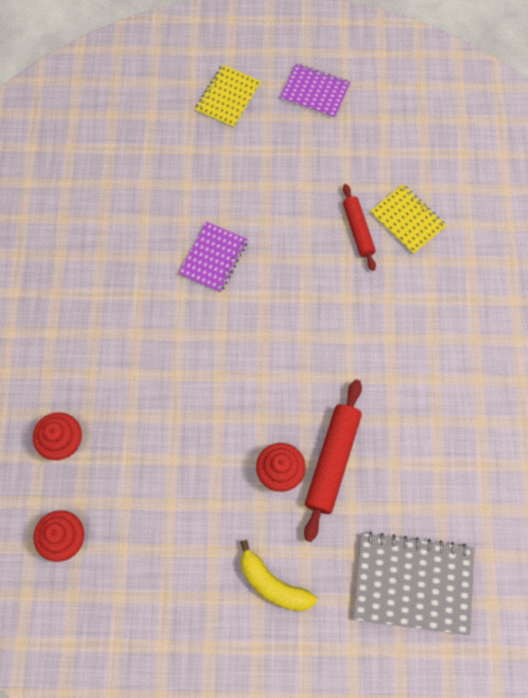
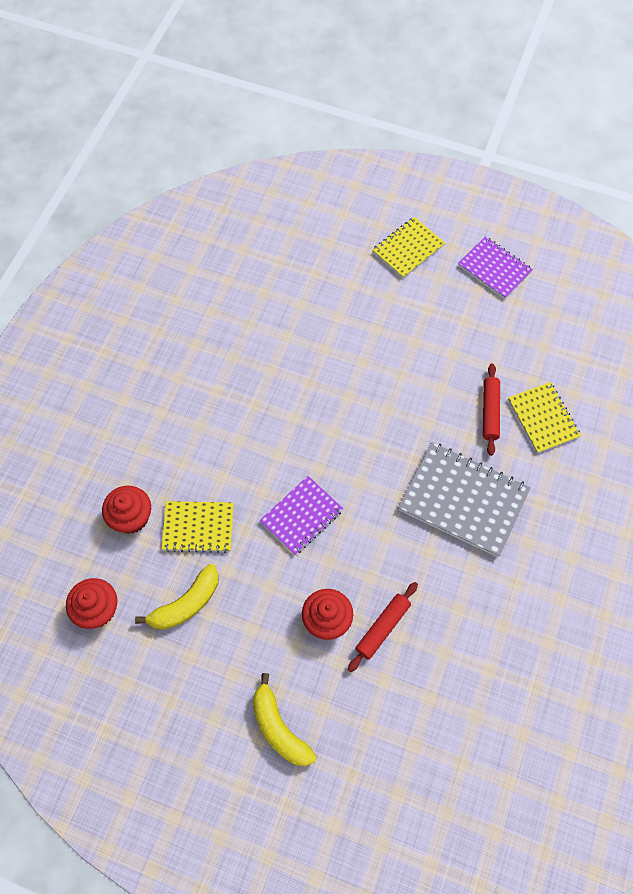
camera: 20 degrees right, 5 degrees down
(130, 429) = (198, 527): none -> yellow notebook
(145, 504) = (186, 604): none -> yellow banana
(213, 258) = (338, 393): purple notebook -> purple notebook (301, 516)
(332, 461) = (382, 628): red rolling pin -> red rolling pin, size x0.63
(413, 583) = (420, 781): grey notebook -> grey notebook (463, 500)

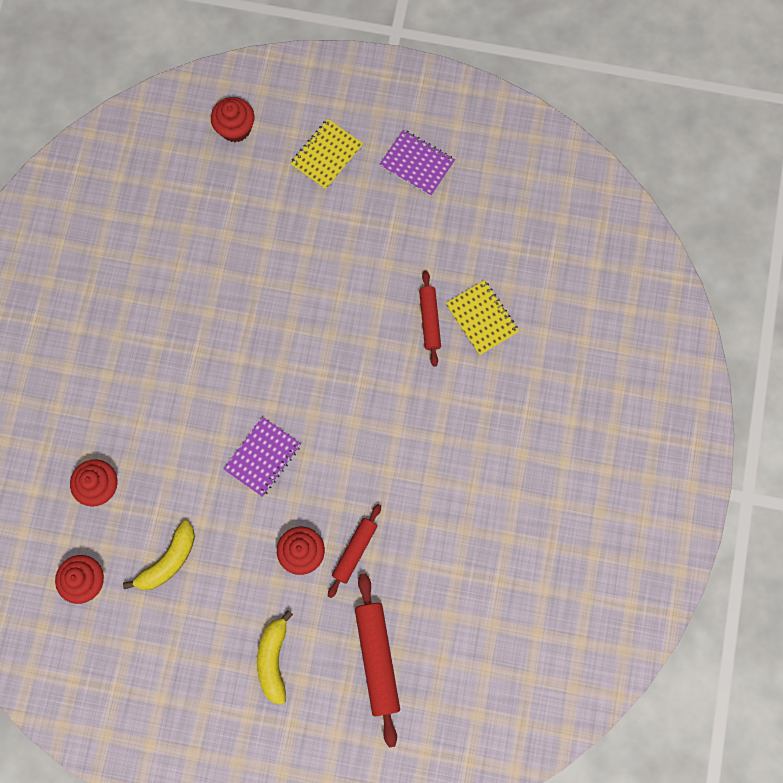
camera: 10 degrees left, 10 degrees up
(198, 527) = (166, 485): yellow notebook -> none
(279, 728) = (274, 659): yellow banana -> yellow banana turned 45 degrees clockwise
(325, 213) = (235, 128): none -> red cupcake
(390, 748) = (377, 659): none -> red rolling pin
(463, 500) = (414, 415): grey notebook -> none

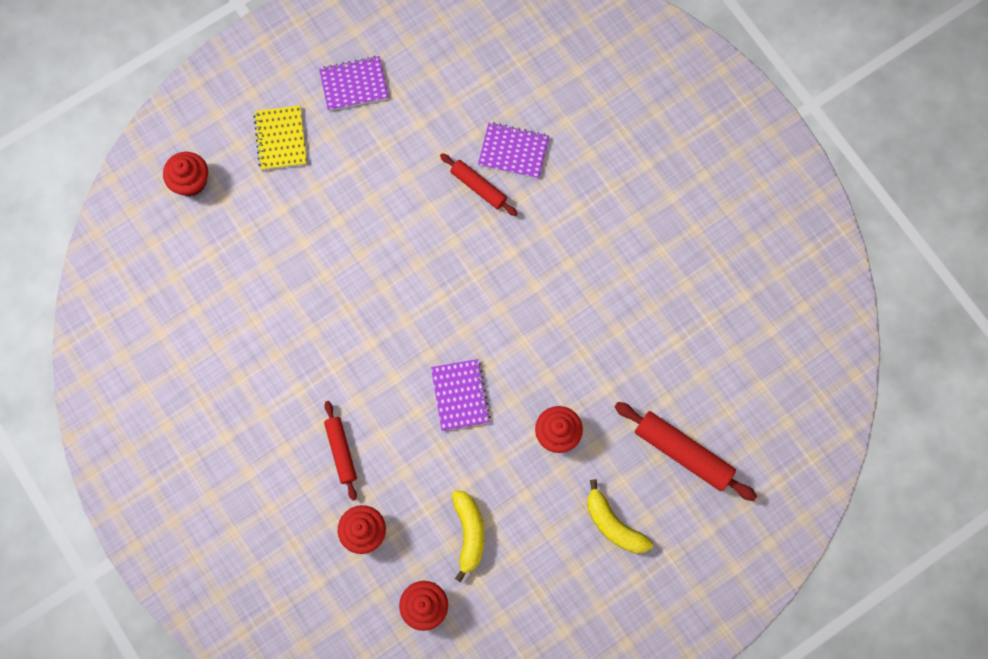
camera: 45 degrees left, 0 degrees up
(354, 551) = (592, 396): red rolling pin -> red rolling pin (341, 451)
(481, 318) = (513, 151): yellow notebook -> purple notebook

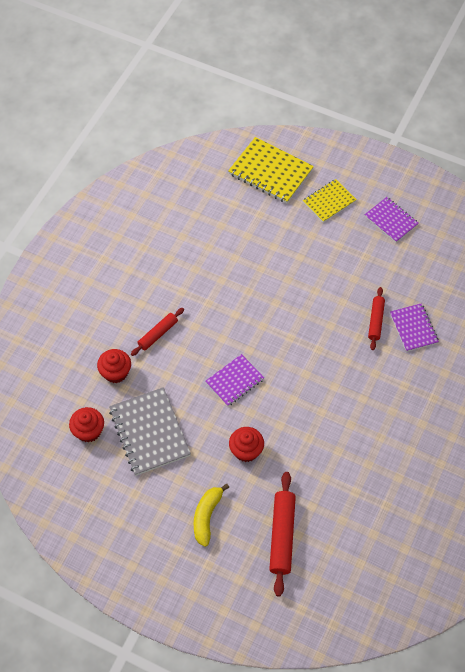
camera: 60 degrees right, 15 degrees down
(190, 181) = (270, 172): red cupcake -> yellow notebook
(469, 533) = (149, 432): yellow banana -> grey notebook

